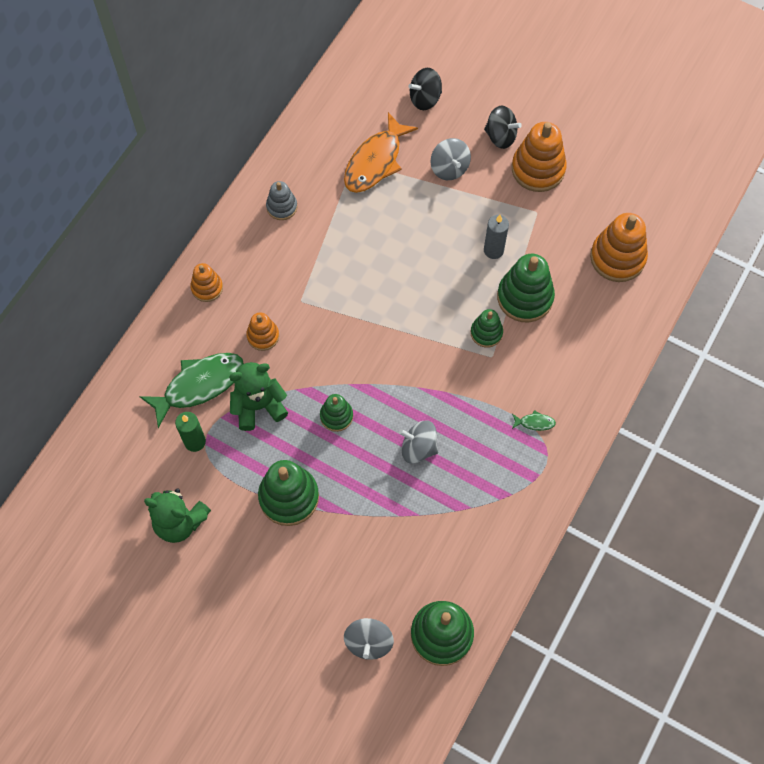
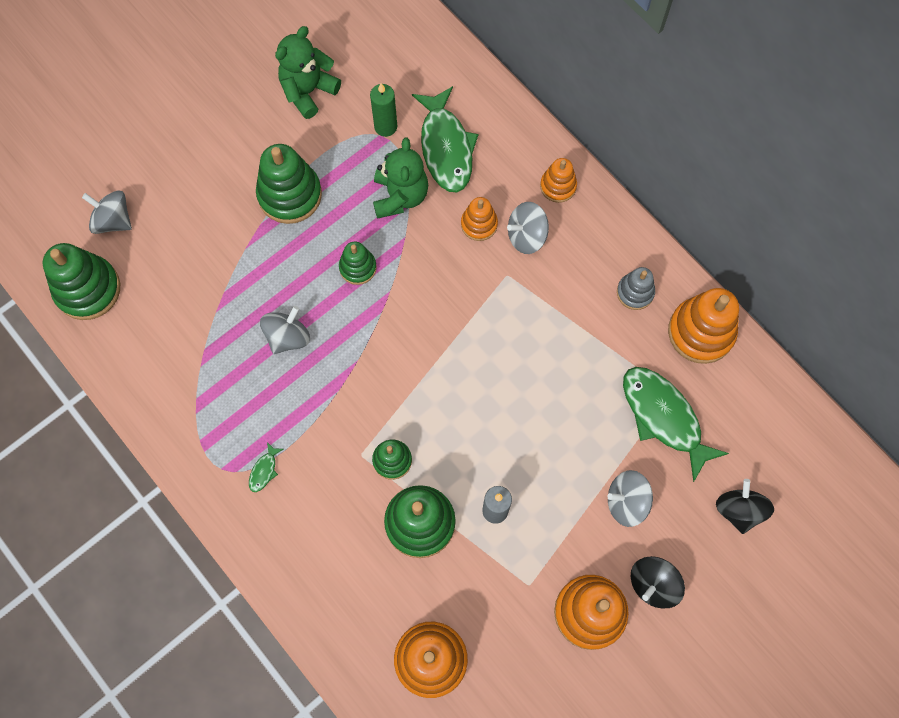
camera: 110 degrees right, 5 degrees up
(261, 297) = (526, 236): none -> grey spinning top
(298, 155) = (701, 332): none -> orange stacking toy
(375, 161) = (664, 417): orange fish -> green fish

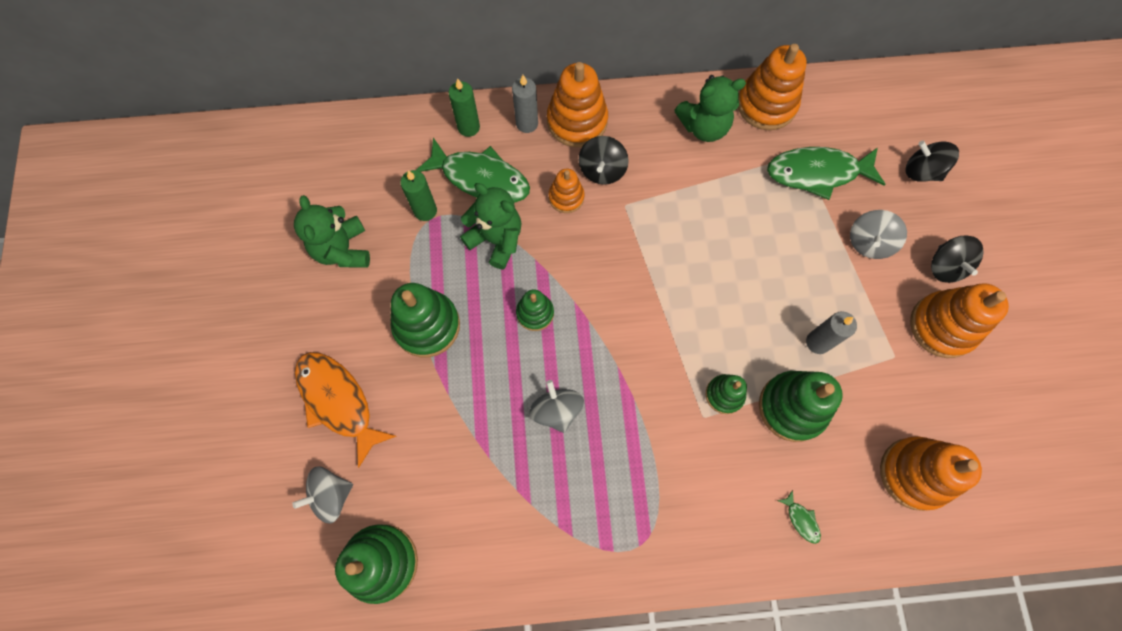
camera: 55 degrees left, 0 degrees up
(186, 175) = (338, 401): none -> orange fish
(264, 470) = (665, 508): green fish -> green fish (801, 520)
(485, 107) = (468, 127): none -> green candle
(524, 149) = (527, 123): none -> grey candle
(526, 236) = (602, 170): grey spinning top -> black spinning top
(558, 186) = (577, 121): orange stacking toy -> orange stacking toy, size x1.76
(635, 292) = (704, 126): grey stacking toy -> green teddy bear

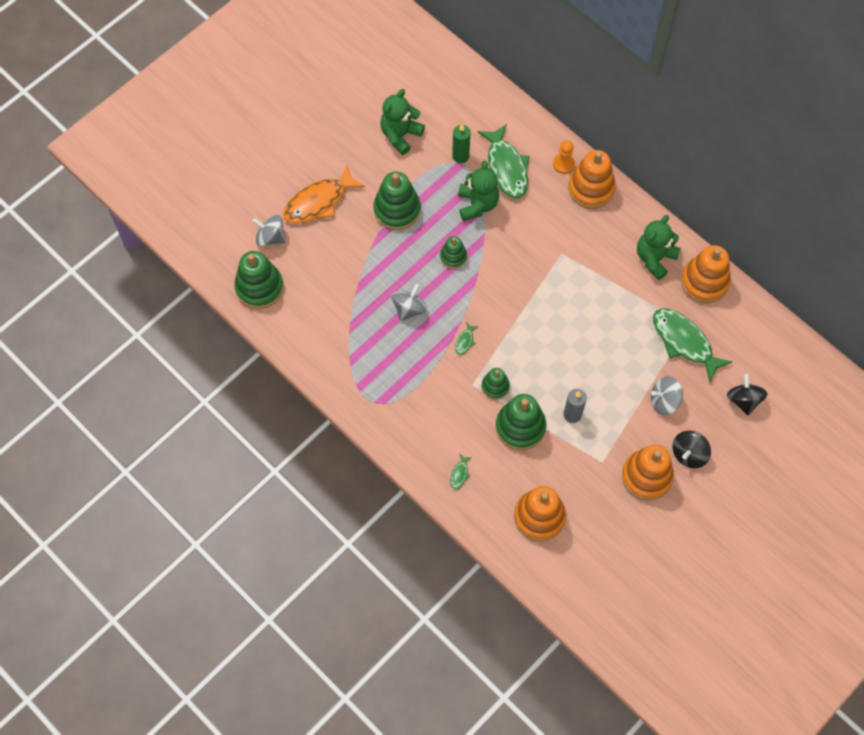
camera: 50 degrees right, 5 degrees down
(338, 401) = (319, 202): orange fish -> orange fish turned 135 degrees counterclockwise
(468, 127) = (532, 136): green candle -> none
(527, 123) = (563, 164): grey candle -> orange pawn
(566, 197) = (537, 220): orange stacking toy -> none
(602, 170) = (572, 225): black spinning top -> none
(645, 382) = (465, 341): none -> green fish
(704, 126) = (654, 258): green teddy bear -> green teddy bear turned 90 degrees clockwise

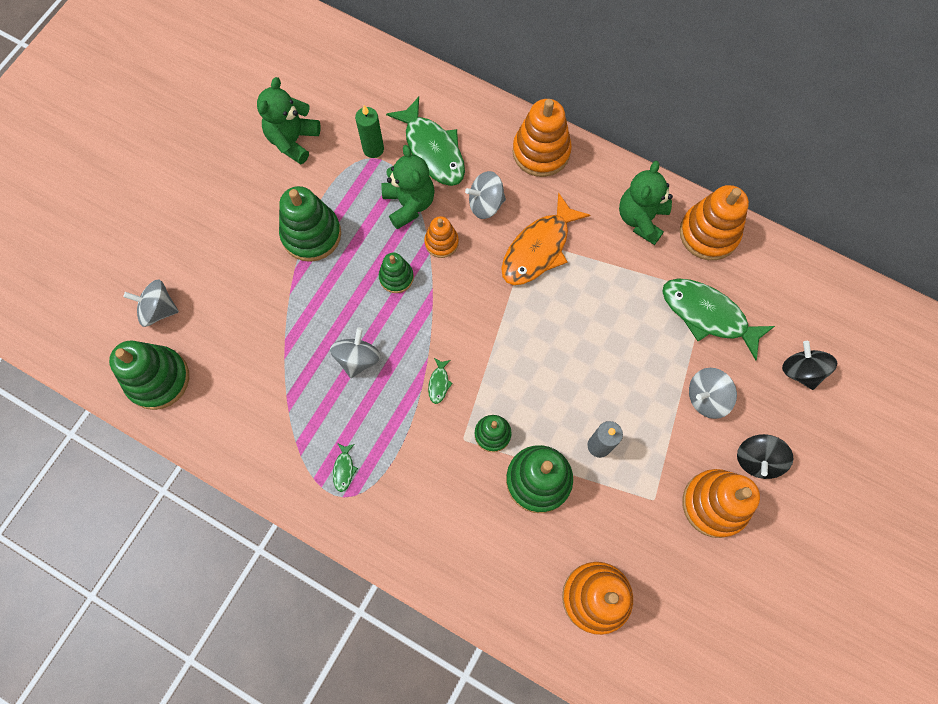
camera: 15 degrees left, 5 degrees up
(319, 202) = (211, 248): orange fish -> orange fish (539, 248)
(459, 474) = (478, 566): green fish -> green fish (344, 469)
(494, 239) = (441, 242): none -> orange stacking toy
(536, 218) = (485, 204): none -> grey spinning top
(563, 164) = (500, 130): orange pawn -> none

